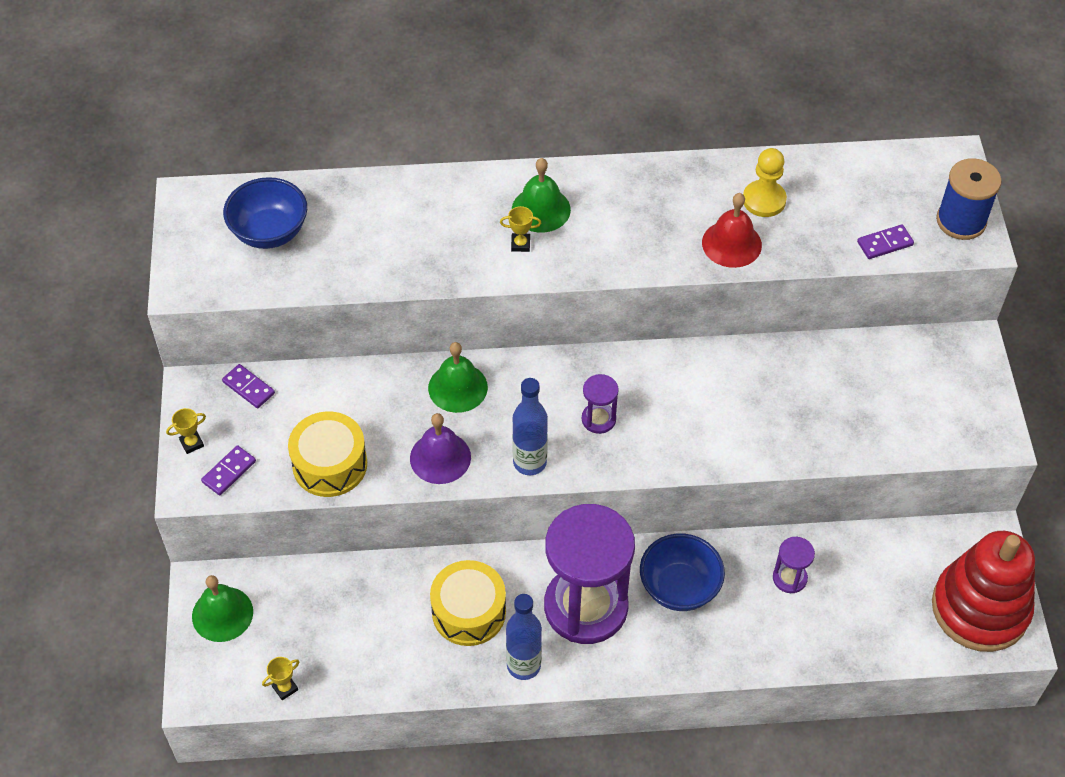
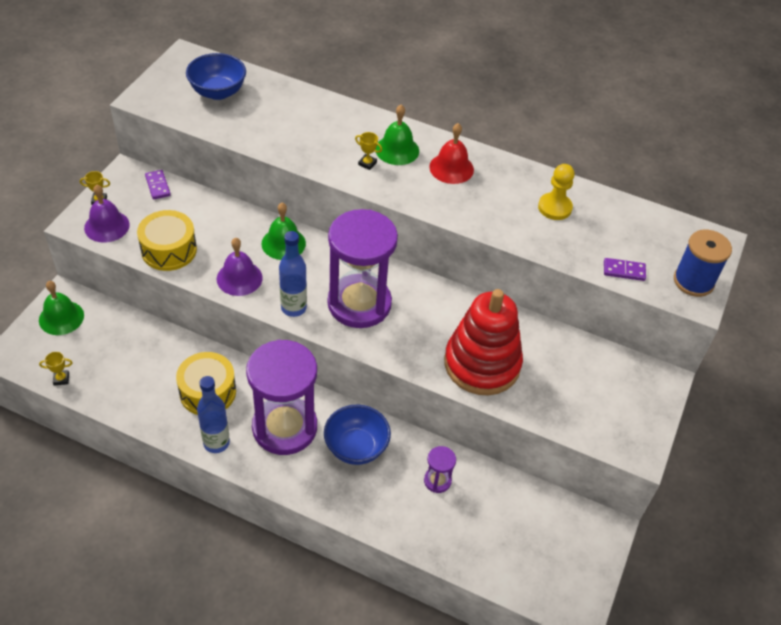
camera: 25 degrees right, 5 degrees down
(229, 472) = (107, 226): purple domino -> purple bell
(598, 419) = (359, 304): purple hourglass -> purple hourglass, size x2.40
(731, 244) = (511, 223): red bell -> red bell (451, 168)
(980, 608) = (564, 574): red stacking toy -> red stacking toy (482, 364)

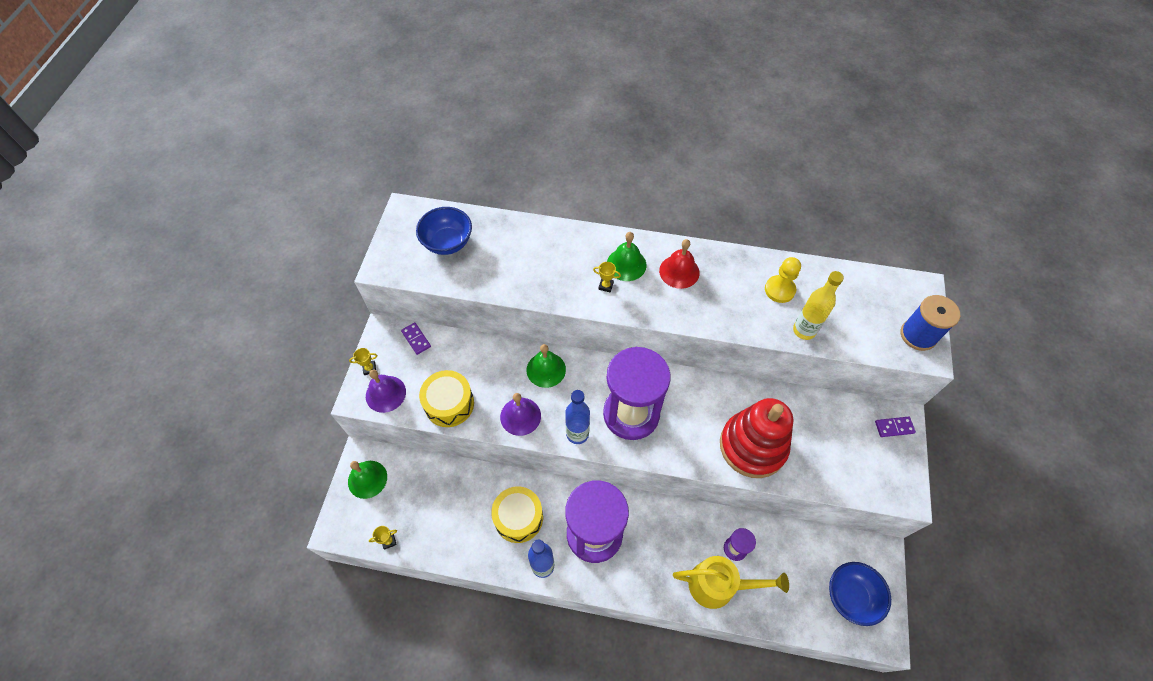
camera: 10 degrees left, 10 degrees up
(356, 447) = (659, 536): blue bowl -> blue bowl (850, 597)
(406, 511) = (719, 585): none -> yellow watering can
(566, 249) = (804, 330): none -> yellow bottle
(624, 271) = (858, 340): purple domino -> purple domino (894, 427)

